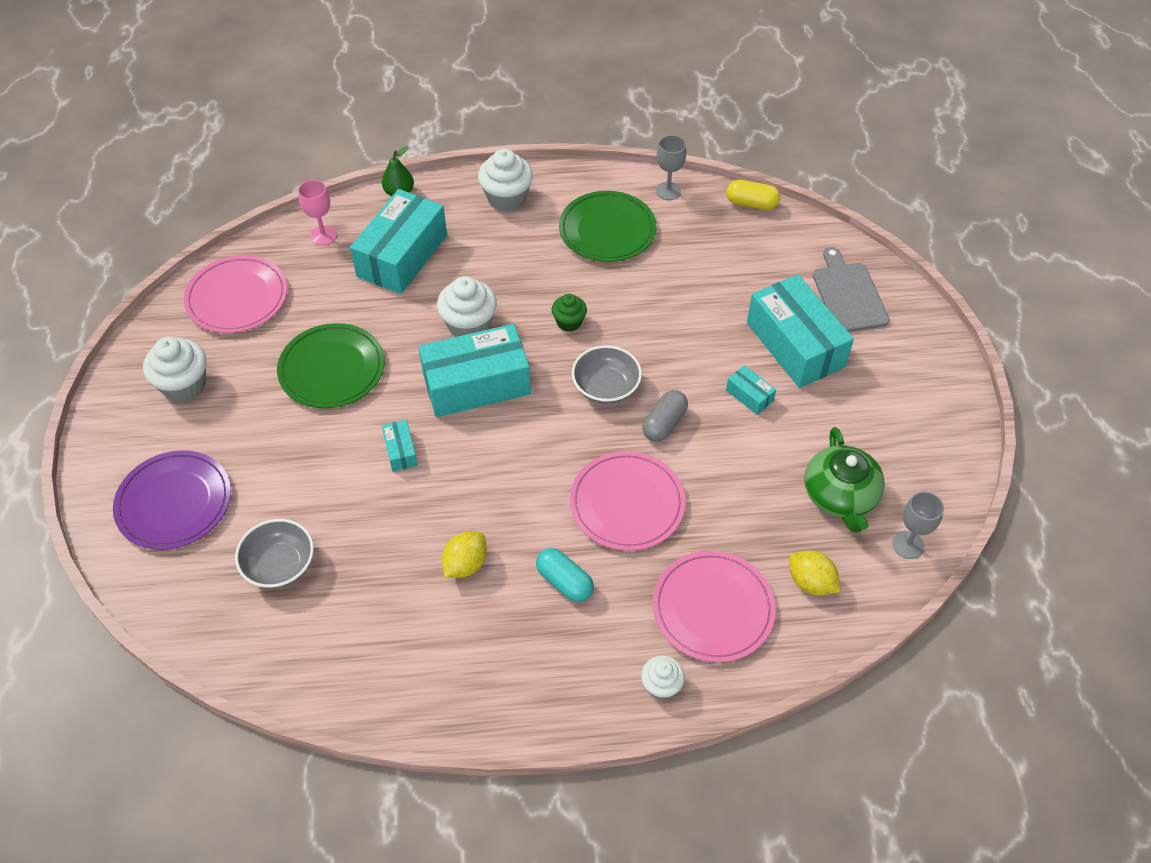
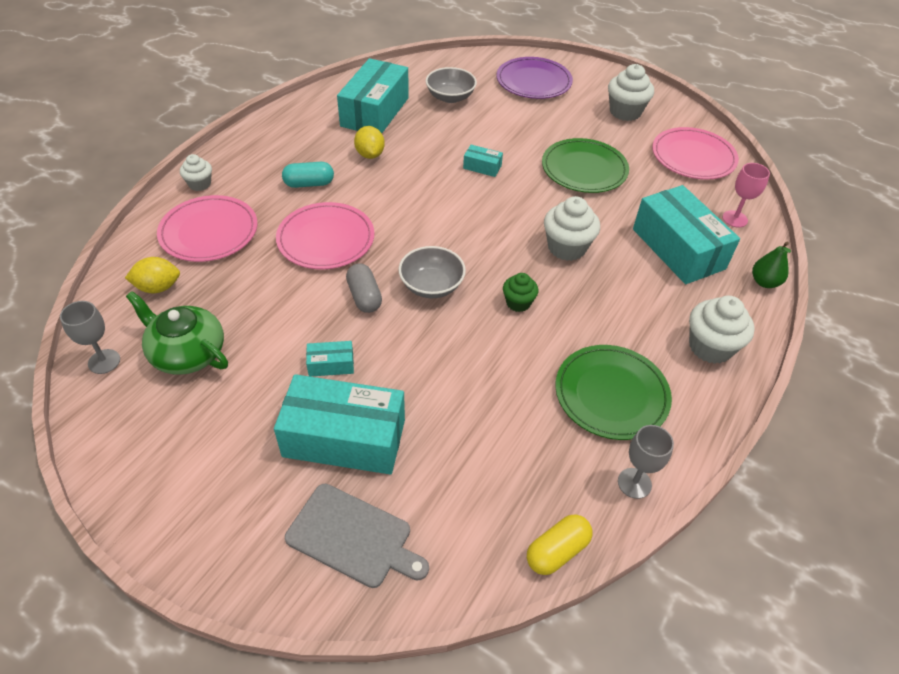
camera: 125 degrees right, 5 degrees down
(476, 384) = (504, 223): turquoise box -> turquoise box (375, 112)

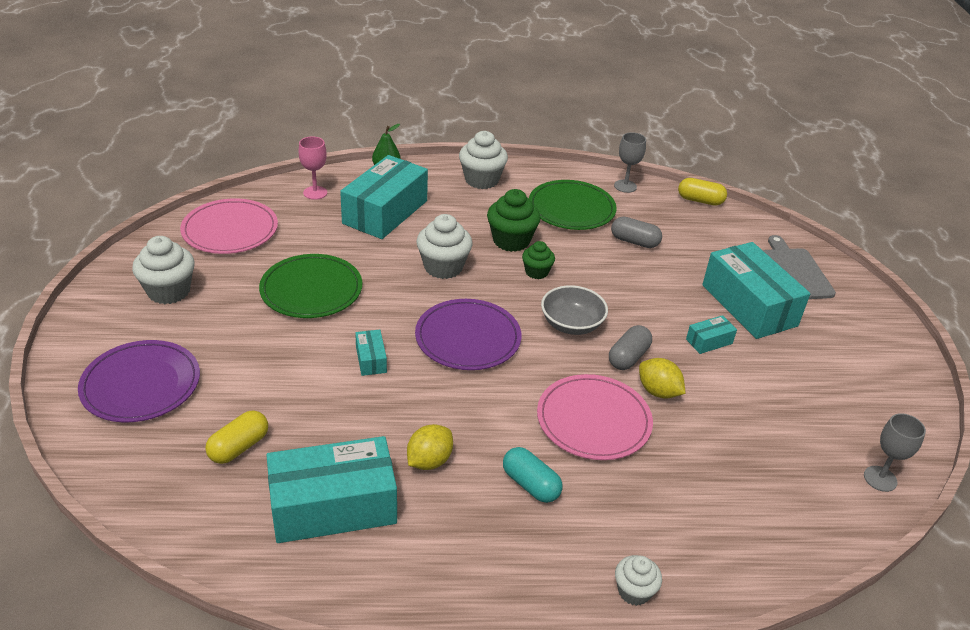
camera: 125 degrees left, 10 degrees down
(158, 287) = (785, 505): yellow lemon -> yellow lemon (658, 392)
(187, 353) = (806, 430): green teapot -> none
(209, 232) = (685, 521): pink plate -> none
(331, 365) = (709, 341): turquoise box -> turquoise box turned 75 degrees counterclockwise
(450, 97) = (239, 447): grey bowl -> yellow capsule
(465, 220) = (468, 338): none -> purple plate
(515, 412) = (634, 241): none -> grey capsule
(579, 311) = (511, 241): none -> green cupcake

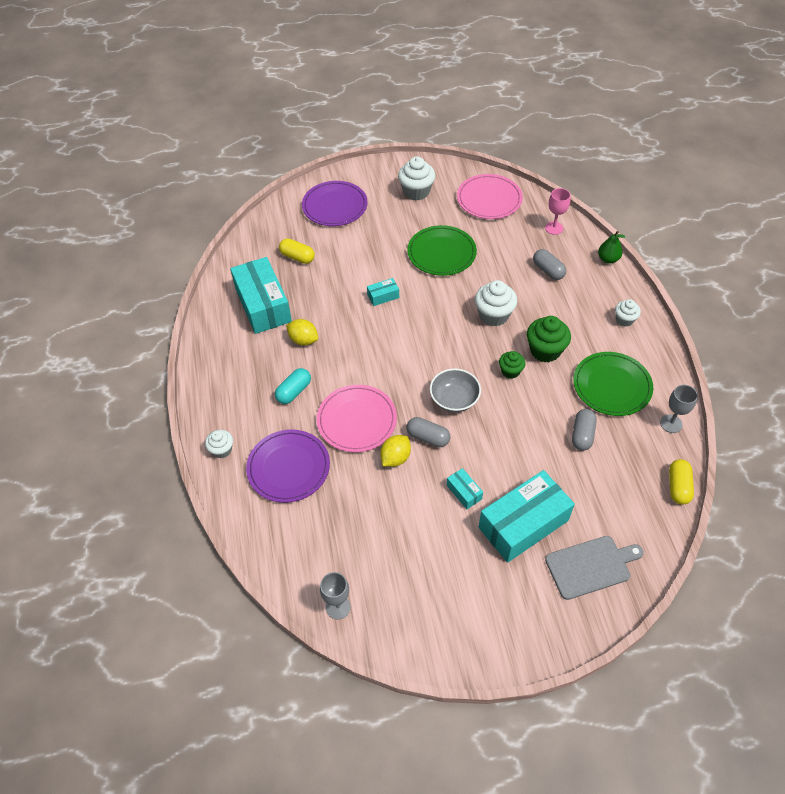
camera: 85 degrees right, 15 degrees up
(385, 212) = (548, 270): turquoise box -> grey capsule
(468, 338) = (419, 341): purple plate -> purple plate (288, 467)
(481, 180) = (624, 320): white cupcake -> white cupcake, size x0.60

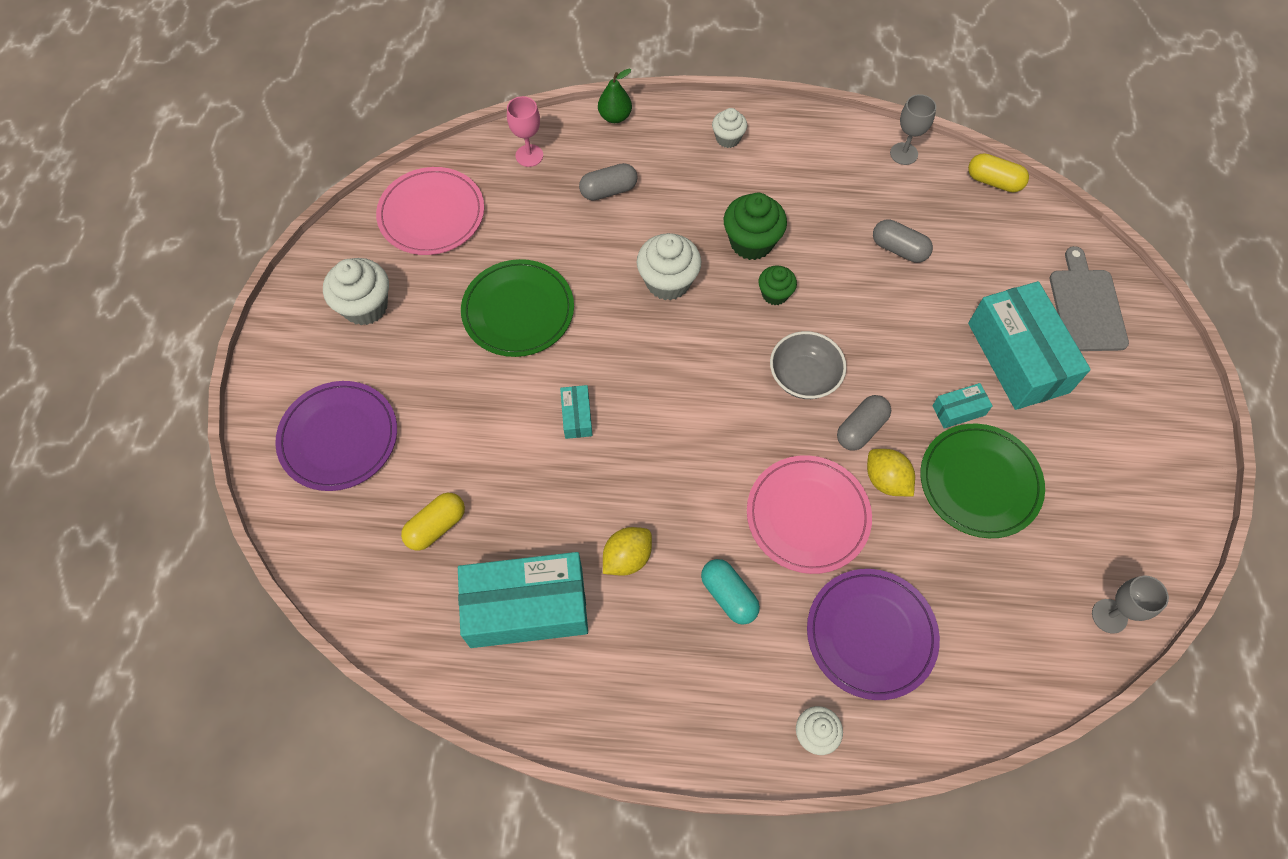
camera: 75 degrees left, 10 degrees up
(612, 386) = (831, 191): green plate -> green plate (979, 482)

